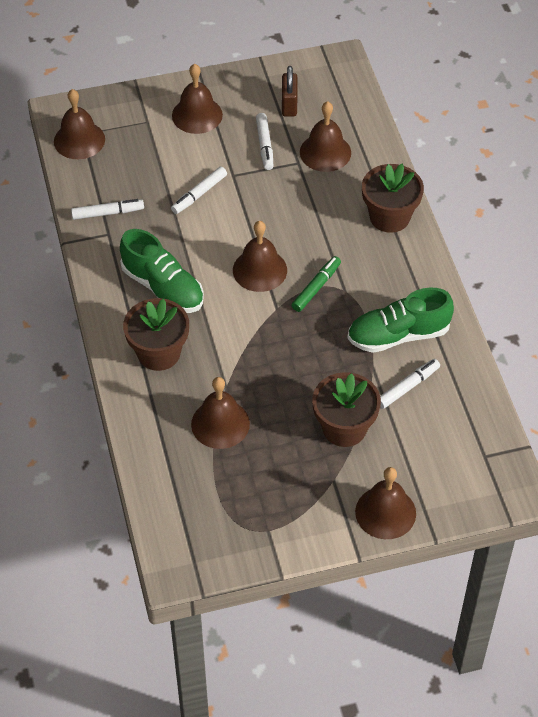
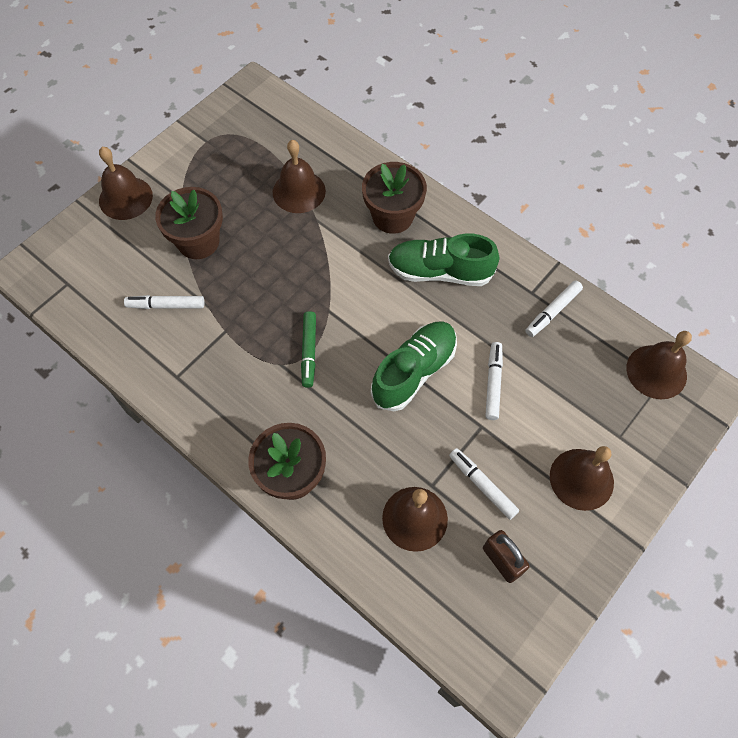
camera: 145 degrees right, 10 degrees up
(259, 270) = (372, 338): brown bell -> none
(398, 335) = (203, 349): green shoe -> green shoe (414, 372)
(408, 387) = (166, 305): white marker -> white marker turned 75 degrees clockwise

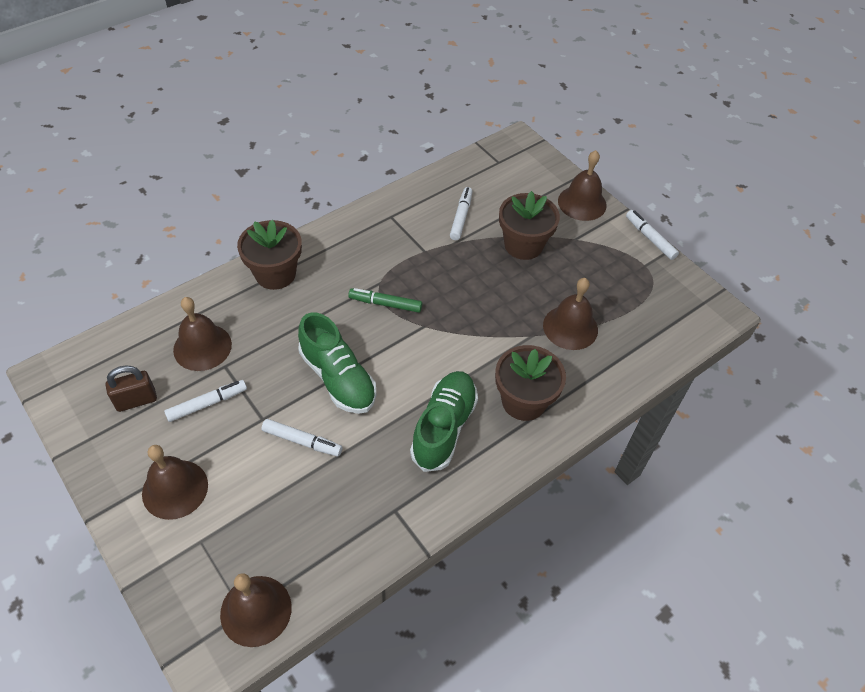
camera: 100 degrees right, 10 degrees down
(552, 312) = (364, 524): white marker -> white marker (650, 238)

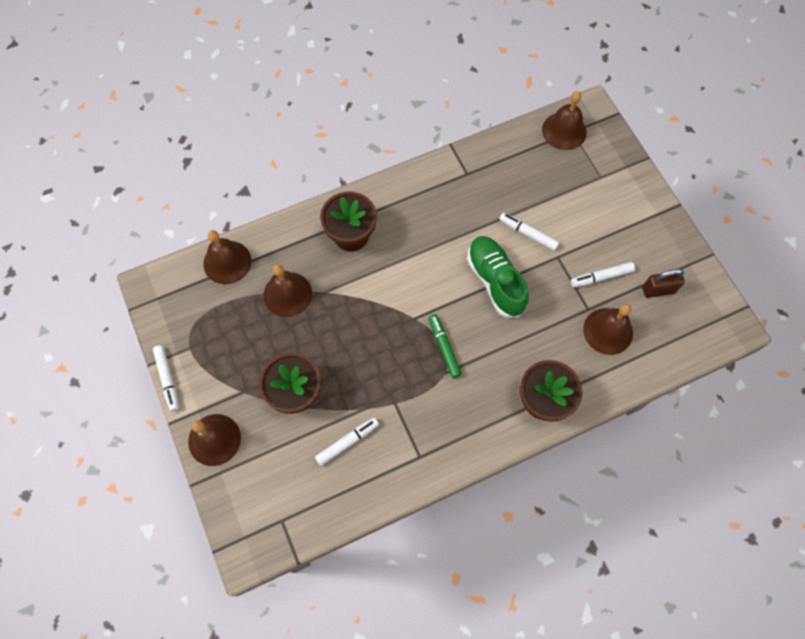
camera: 165 degrees left, 15 degrees up
(175, 489) = (621, 215): brown bell -> brown bell (227, 262)
(385, 304) = (444, 347): green marker -> green marker turned 135 degrees counterclockwise
(444, 427) = (419, 225): green shoe -> none
(461, 217) = (347, 442): white marker -> white marker turned 150 degrees counterclockwise

